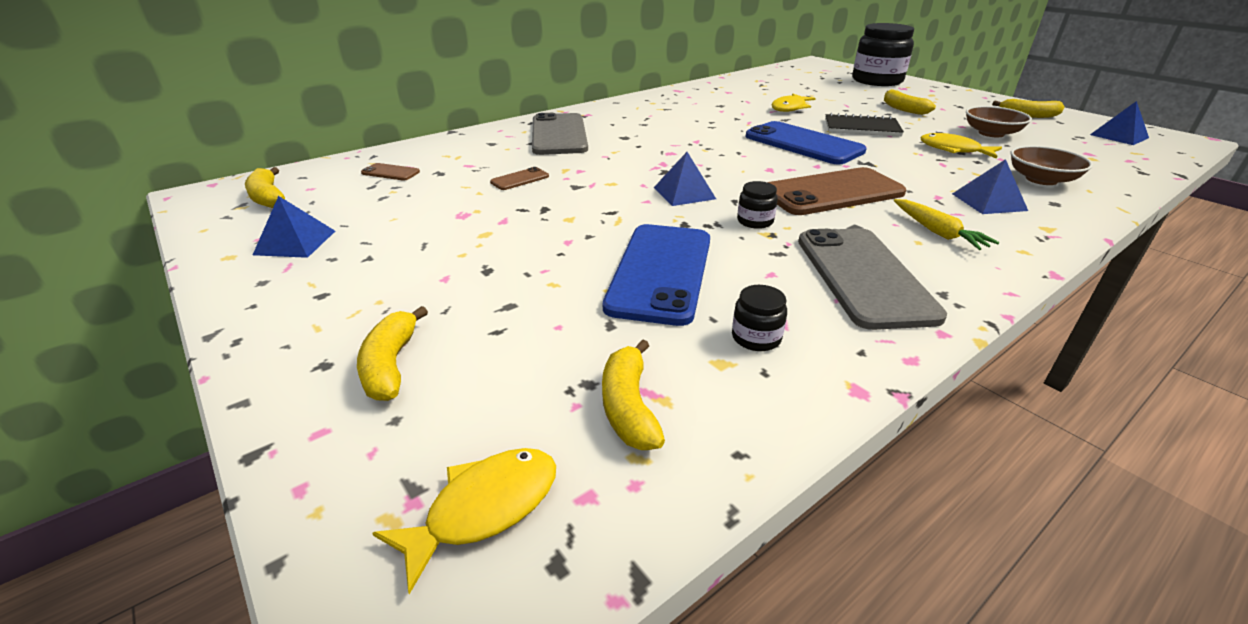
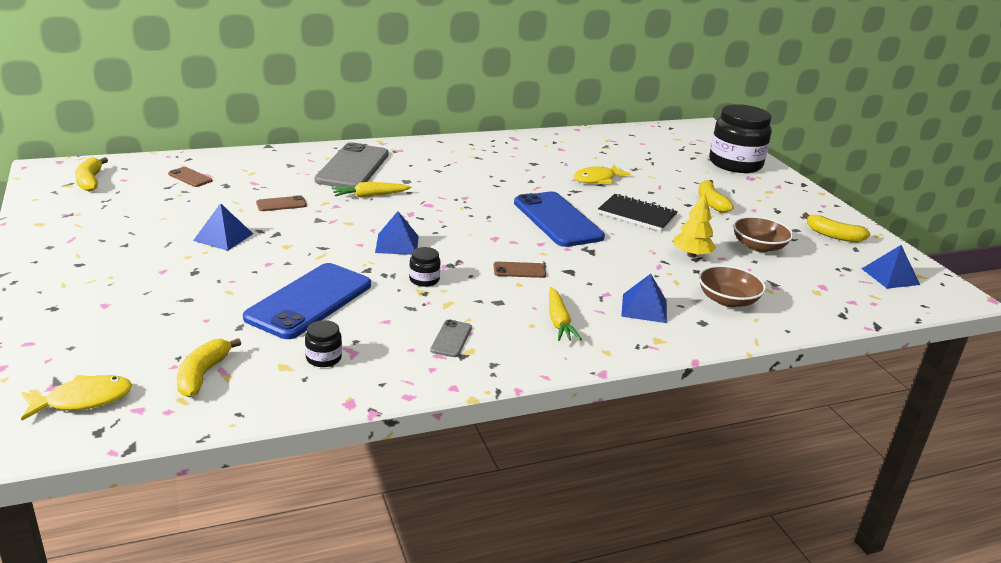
camera: 15 degrees right, 5 degrees down
(295, 242) = (86, 222): blue pyramid -> blue pyramid (223, 237)
(391, 365) = (89, 318): yellow banana -> none
(604, 155) = (370, 196): none -> yellow carrot
(832, 193) = (519, 270): brown phone -> brown phone, size x0.43
(863, 276) = (451, 339): grey phone -> grey phone, size x0.43
(953, 150) = (691, 255): yellow fish -> yellow tree

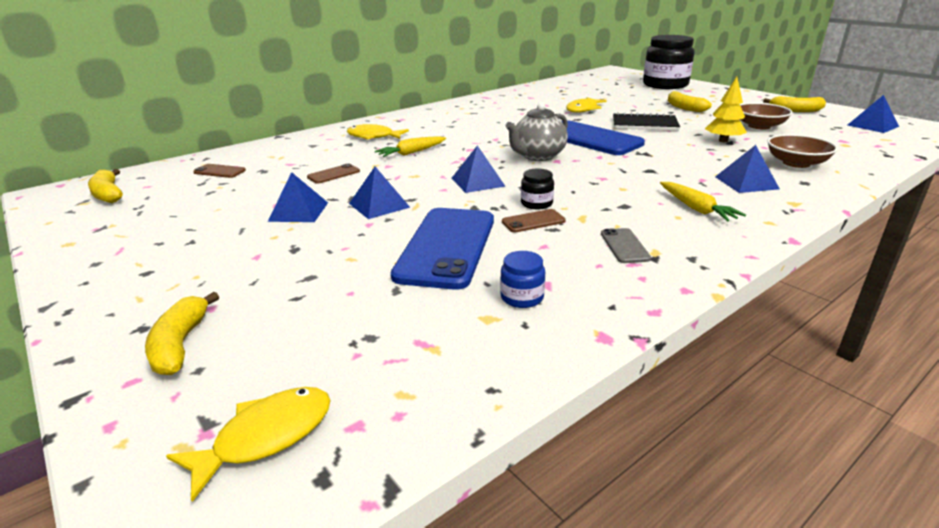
camera: 15 degrees left, 0 degrees up
(203, 375) = (402, 355): yellow banana -> yellow banana (180, 345)
(292, 247) = (379, 205): none -> blue pyramid
(323, 358) = (522, 297): black jar -> blue jar
(353, 167) = (373, 137): grey phone -> yellow fish
(482, 228) = (537, 156): none -> grey teapot
(519, 270) = (609, 178): brown phone -> brown phone (533, 221)

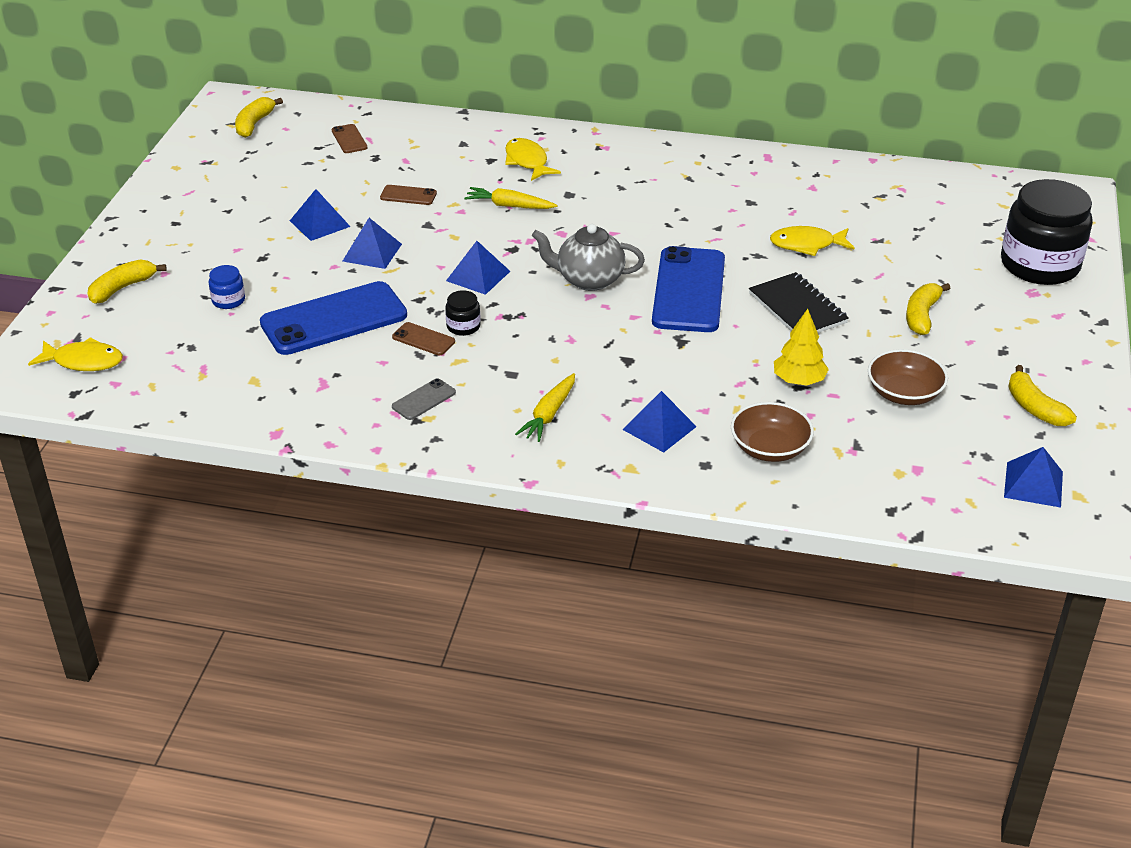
camera: 50 degrees right, 10 degrees up
(522, 297) = (293, 383): blue jar -> blue jar (228, 300)

